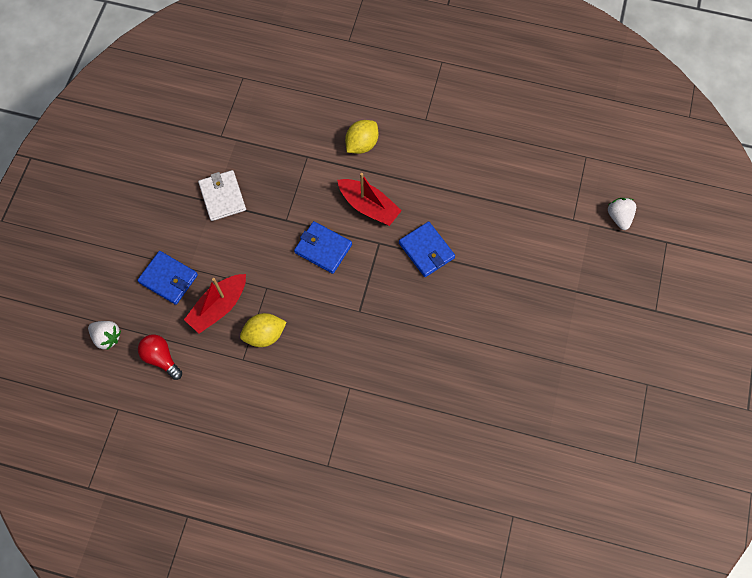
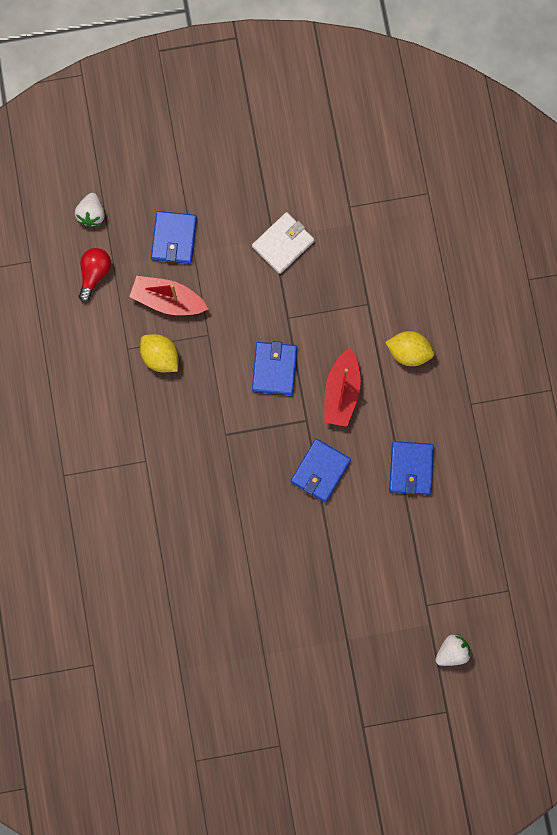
camera: 65 degrees right, 10 degrees up
(456, 183) = (411, 468): none -> blue wallet

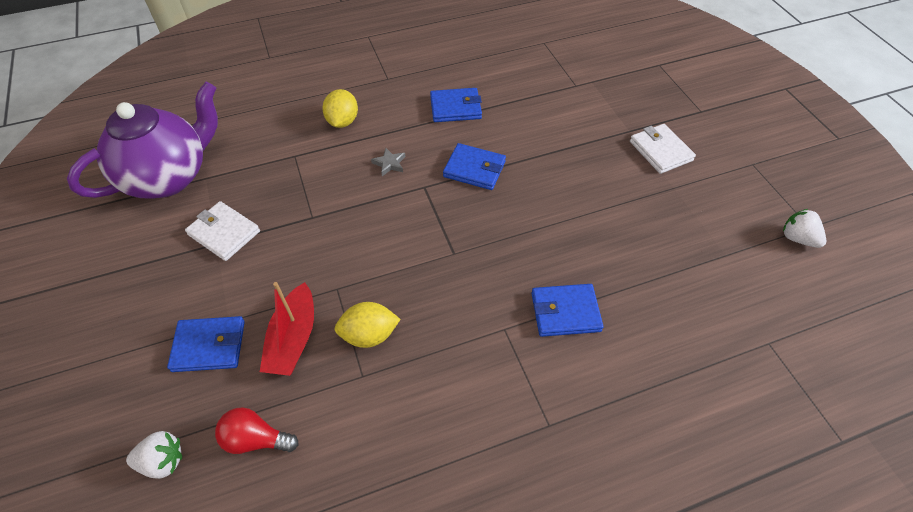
camera: 100 degrees left, 25 degrees down
(160, 357) = (369, 335): yellow lemon -> yellow lemon turned 45 degrees clockwise
(274, 369) = (371, 220): blue wallet -> blue wallet (565, 312)
(313, 660) = (660, 151): none -> white wallet
(341, 392) = (389, 164): red boat -> grey star
(359, 192) = (169, 177): none -> purple teapot
(452, 652) = (608, 67): white strawberry -> white strawberry (797, 238)

